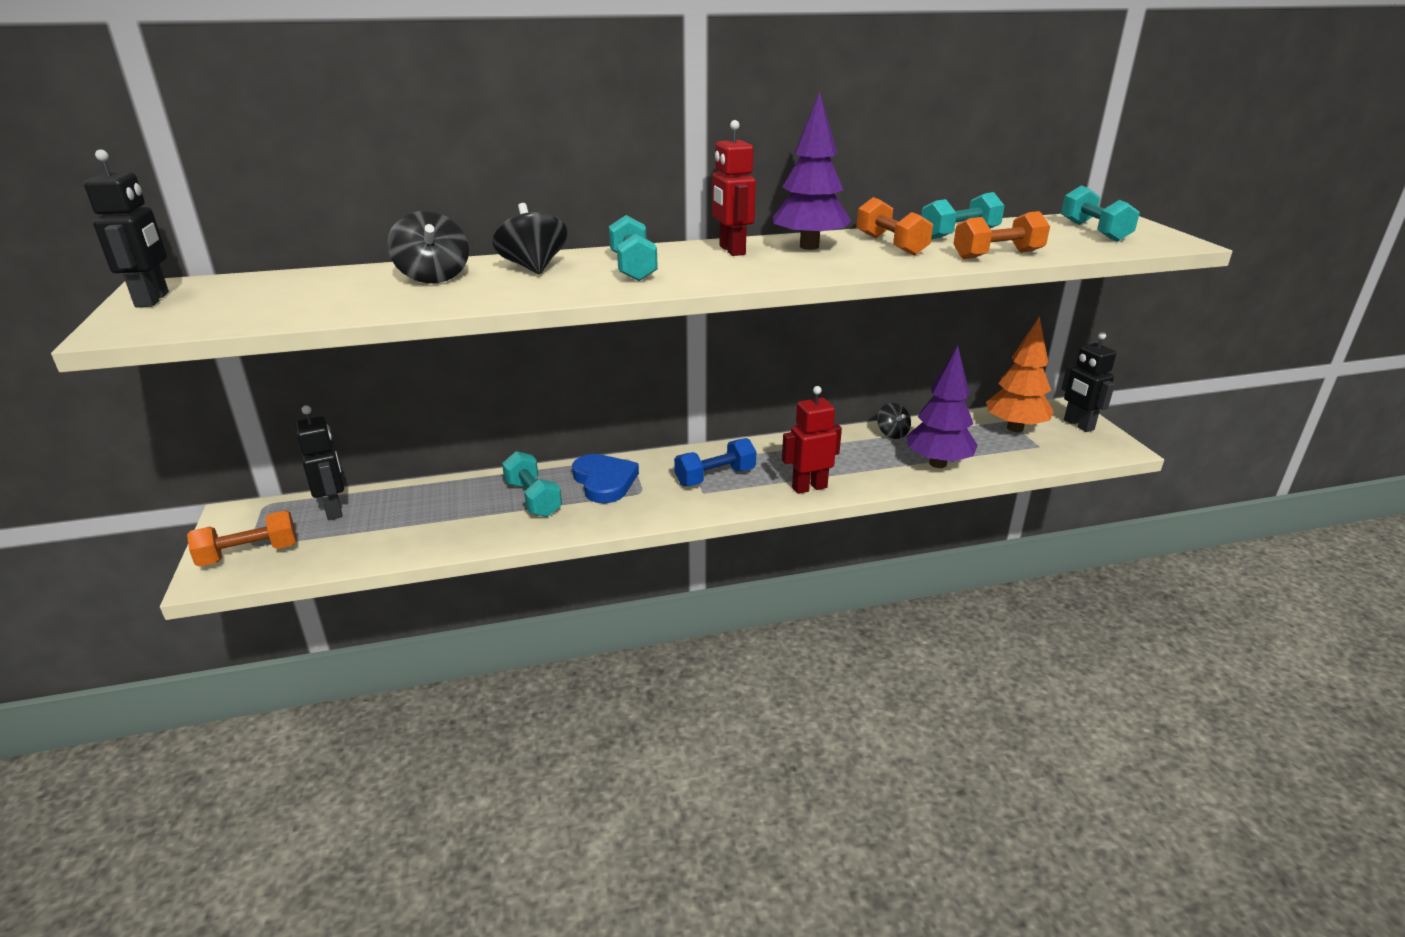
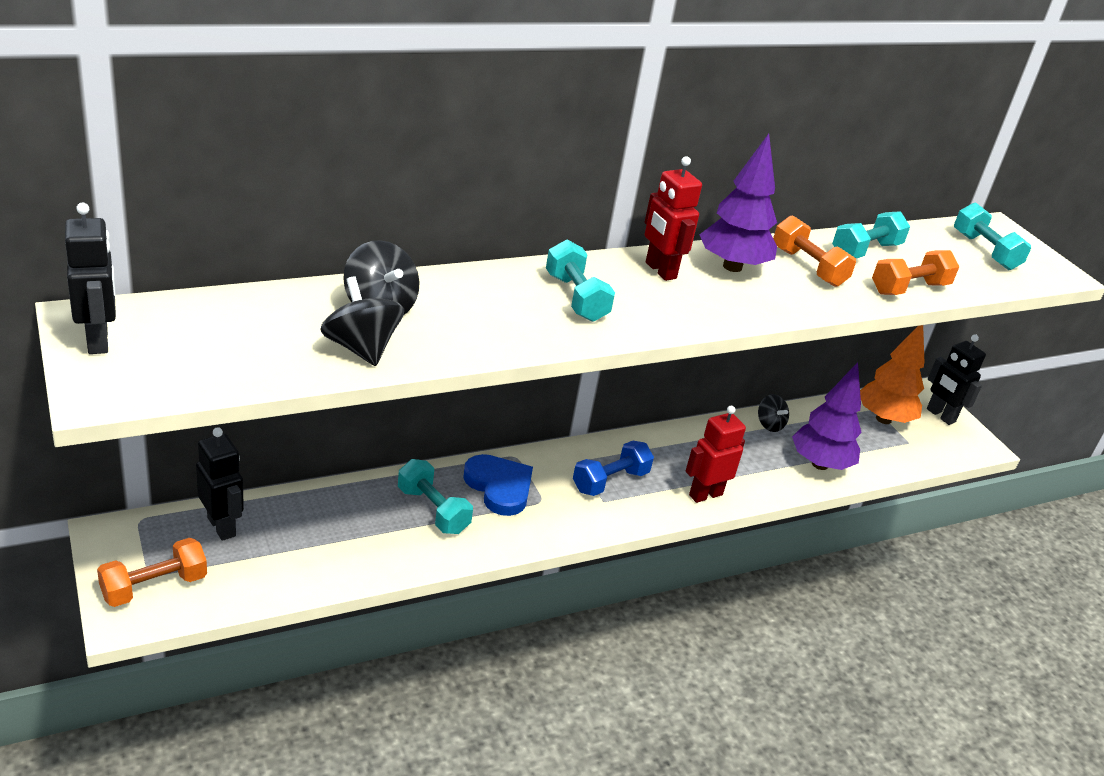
camera: 15 degrees left, 5 degrees up
(533, 267) = (475, 294): black spinning top -> black spinning top (361, 348)

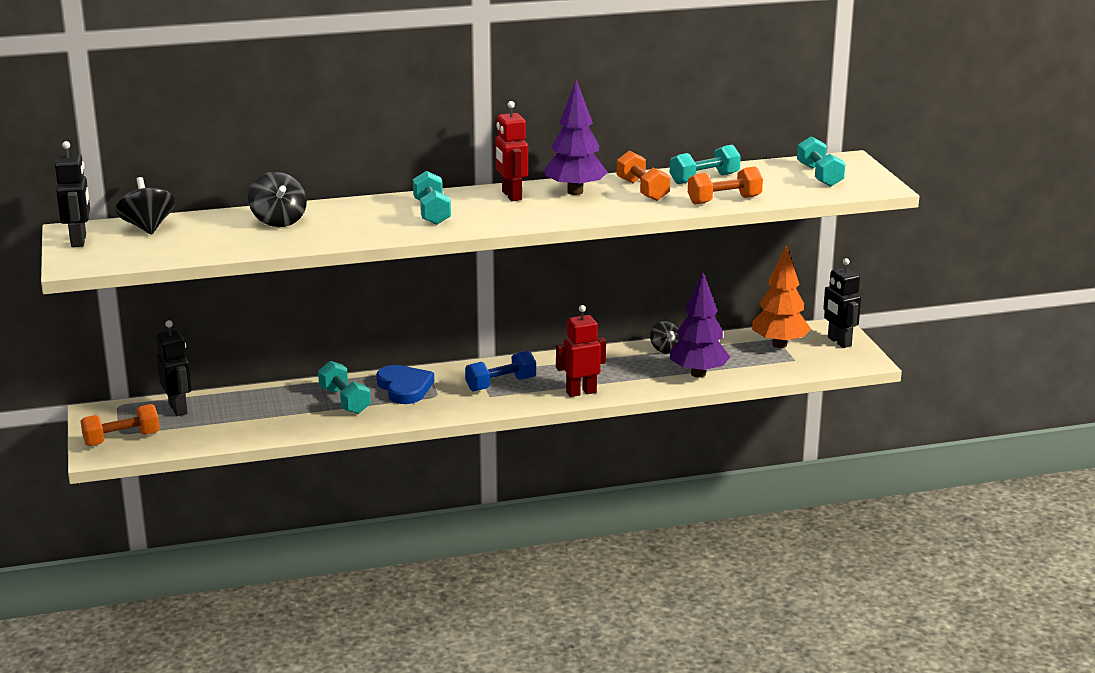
camera: 15 degrees right, 10 degrees down
(361, 348) = (256, 241): black spinning top -> black spinning top (147, 227)

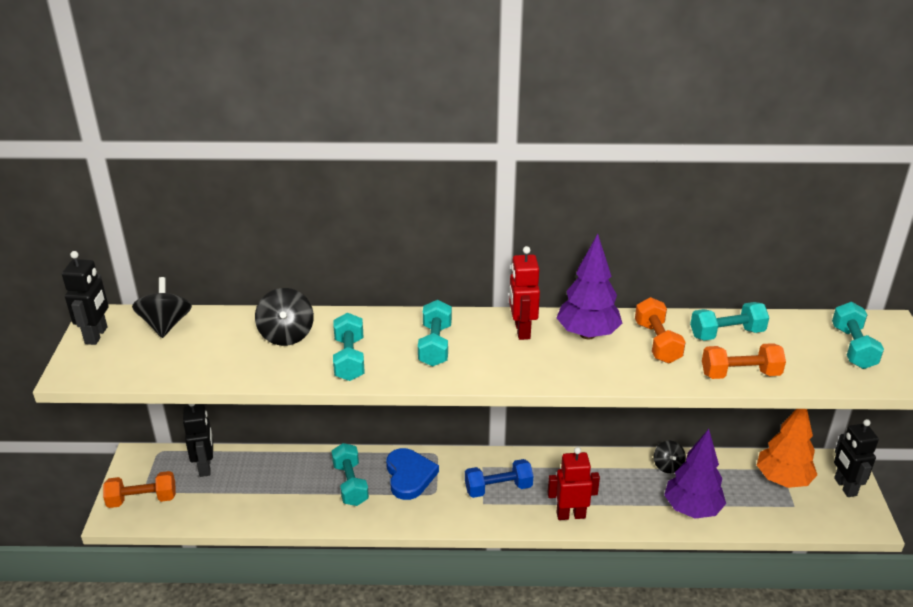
camera: 15 degrees right, 10 degrees up
(352, 229) = (349, 359): none -> turquoise dumbbell

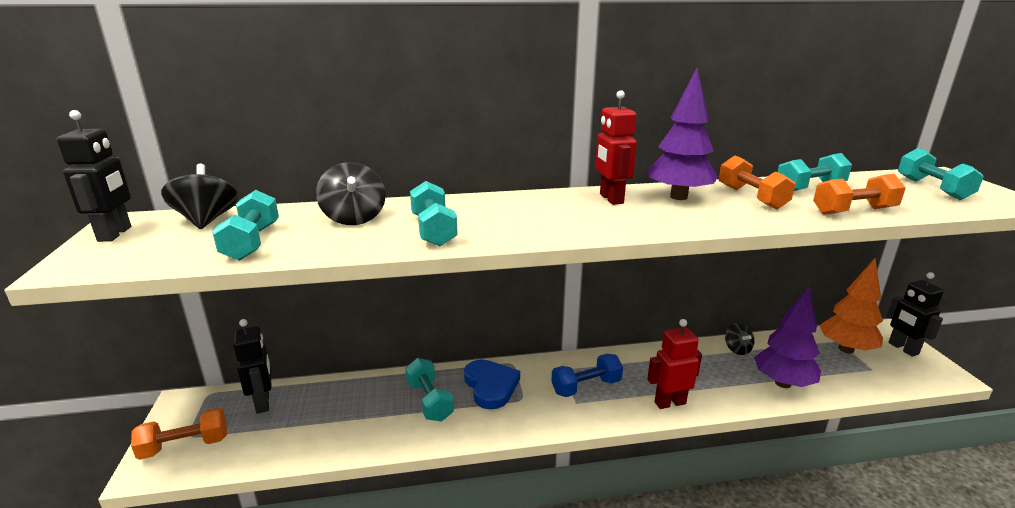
camera: 10 degrees left, 10 degrees down
(435, 345) = (526, 214): turquoise dumbbell -> turquoise dumbbell (252, 242)

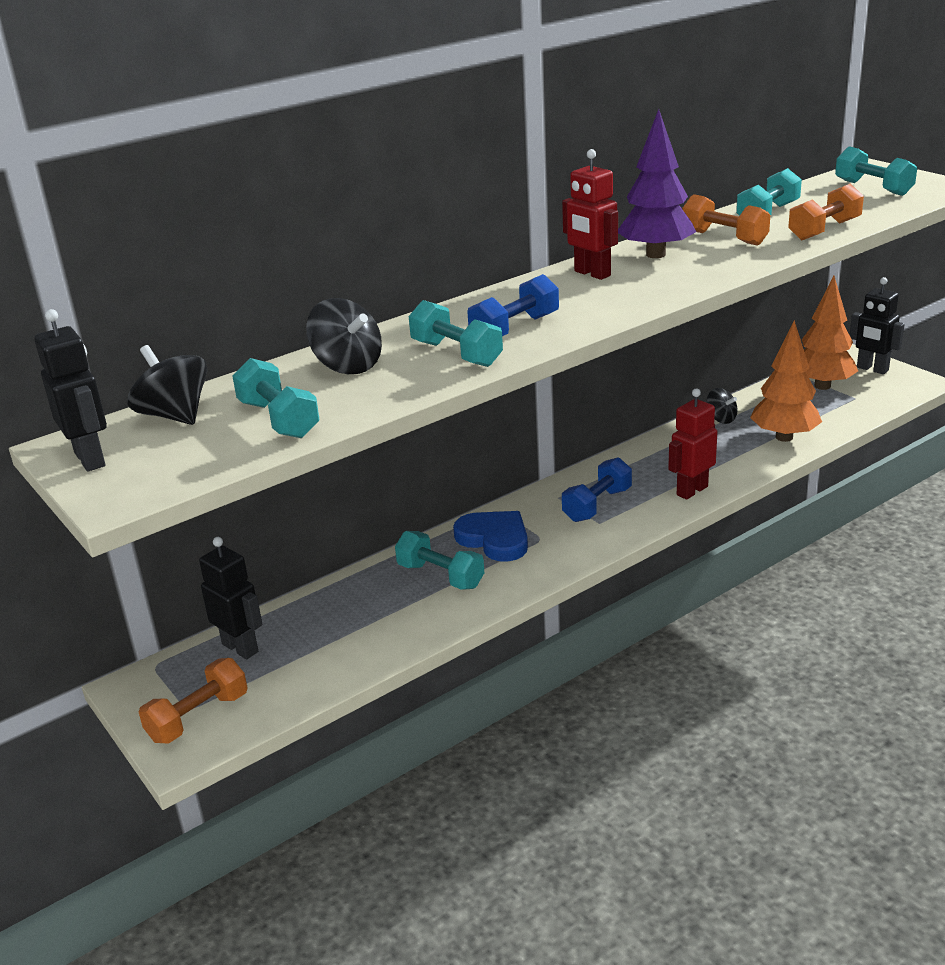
camera: 25 degrees left, 5 degrees up
(500, 223) = (515, 329): none -> blue dumbbell
(782, 383) = (784, 437): purple tree -> orange tree

